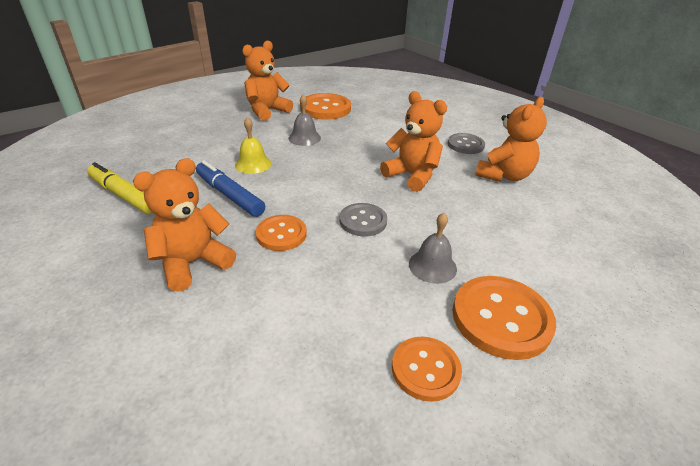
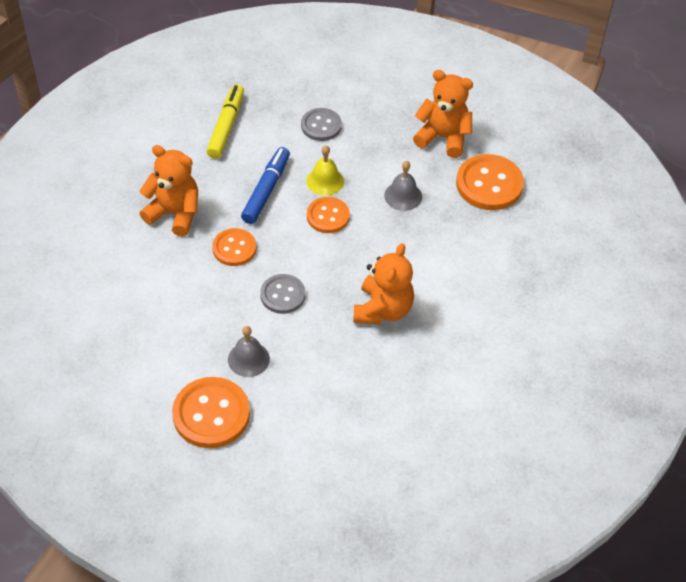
camera: 65 degrees right, 15 degrees up
(425, 369) = (143, 378): orange button -> orange button (328, 216)
(465, 145) = (487, 342): grey button -> grey button (321, 126)
(503, 175) = (435, 389): orange teddy bear -> none

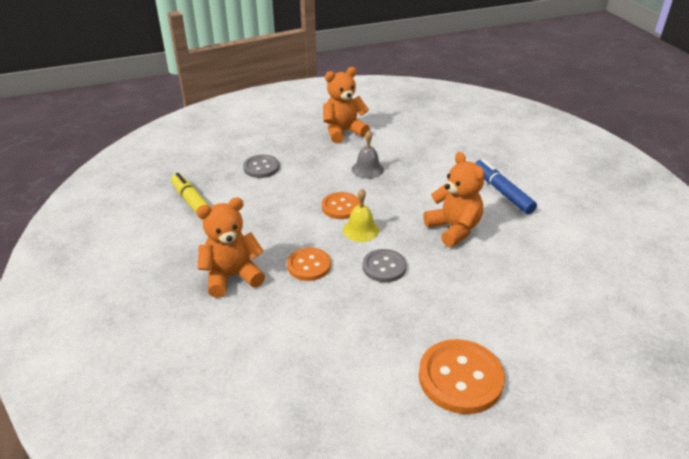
camera: 45 degrees left, 15 degrees down
(248, 359) = (425, 321): grey bell -> none
(266, 190) = (278, 220): blue marker -> blue marker (502, 192)
(325, 181) = (309, 191): yellow bell -> yellow bell (361, 230)
(489, 184) = (403, 136): orange button -> none

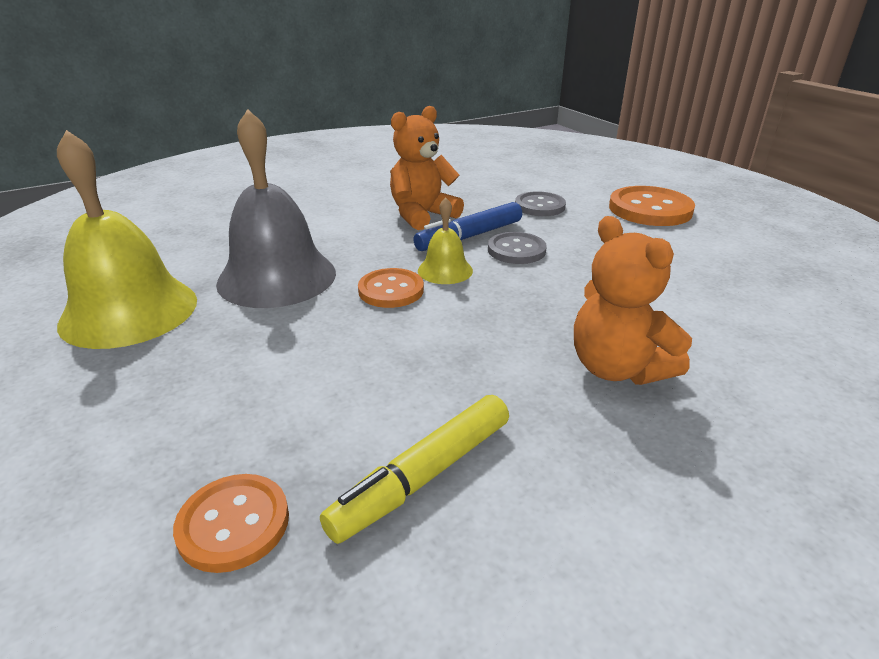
camera: 100 degrees left, 5 degrees down
(261, 167) = (256, 398): grey button -> grey button (539, 206)
(309, 265) = (545, 301): orange button -> orange button (233, 524)
(343, 132) = (129, 311): orange teddy bear -> yellow bell
(367, 169) = (277, 277): grey bell -> grey bell, size x2.07
(502, 192) = (338, 193): blue marker -> blue marker (469, 237)

